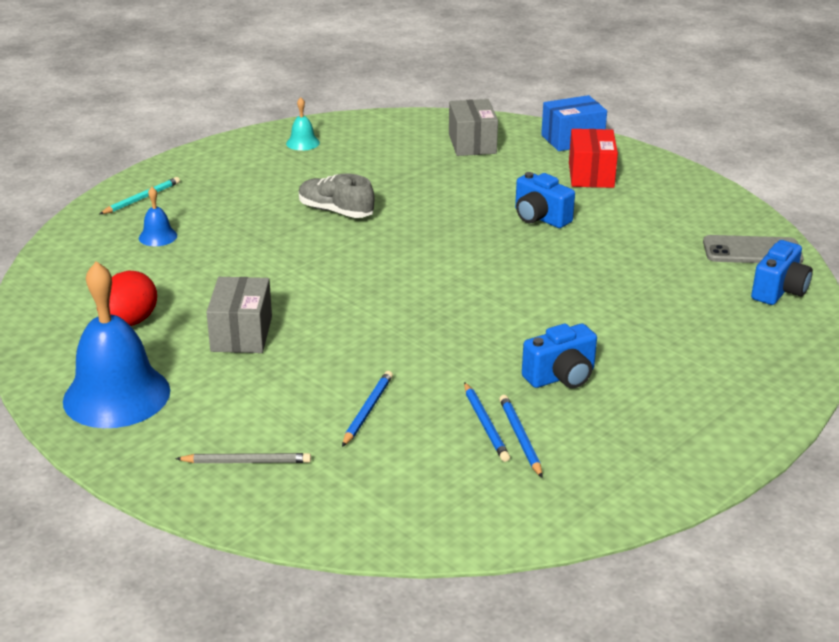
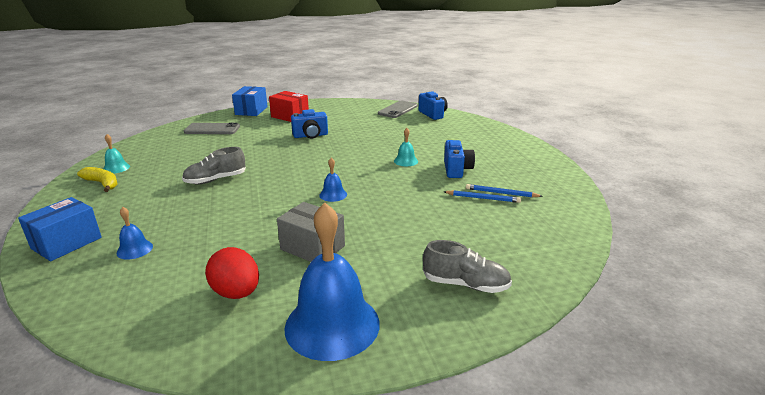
camera: 60 degrees left, 5 degrees down
(141, 199) = (66, 243): turquoise pencil -> blue box
(246, 462) = (465, 284): grey pencil -> grey shoe
(262, 154) = (102, 183): none -> yellow banana
(367, 410) = (442, 227): blue pencil -> none
(376, 302) = (333, 195): none -> blue bell
(472, 144) = (212, 129): grey box -> grey phone
(542, 323) = (406, 161): none -> turquoise bell

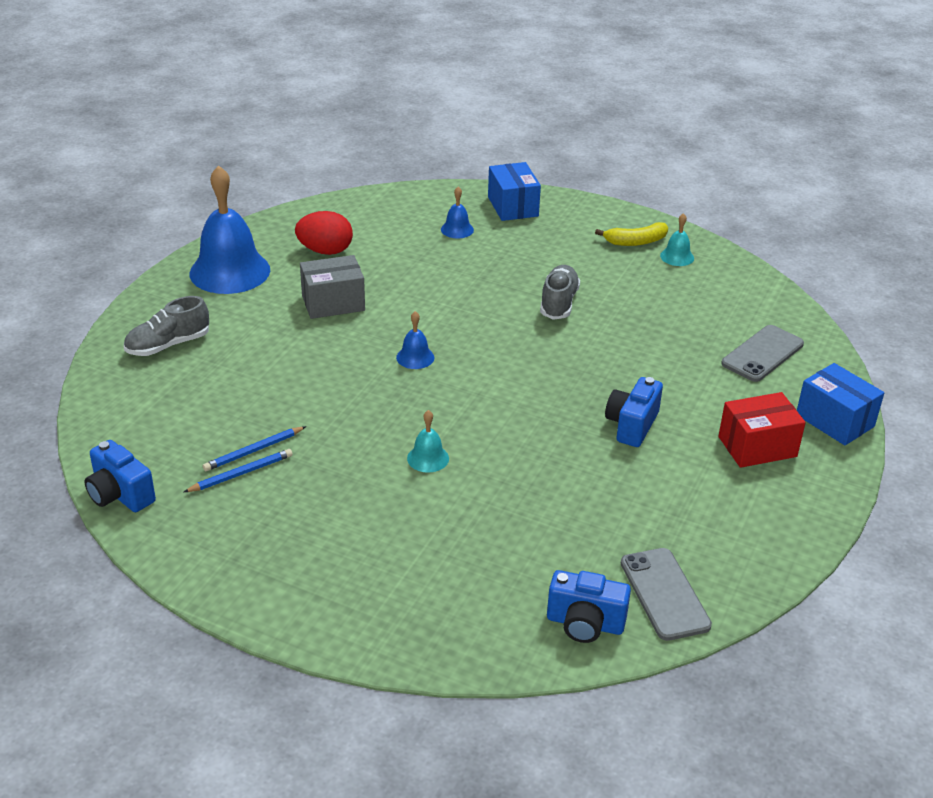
camera: 130 degrees right, 10 degrees up
(456, 170) = (343, 483): blue camera -> blue camera (120, 495)

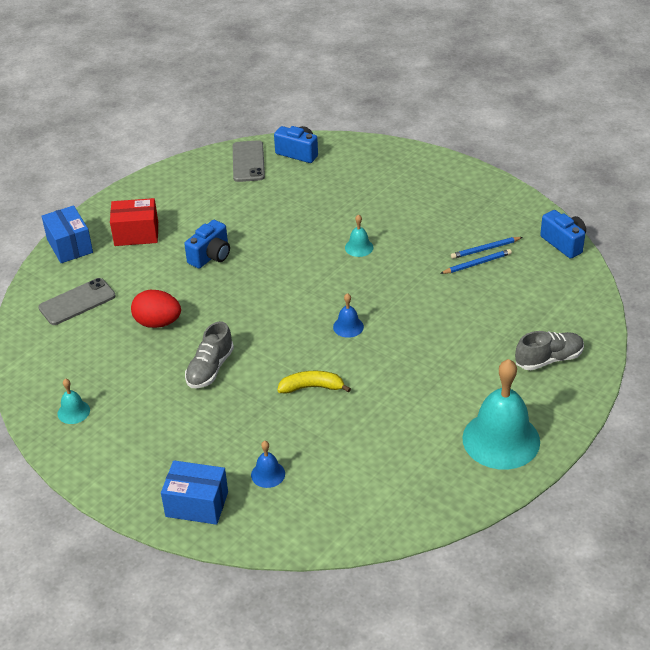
camera: 165 degrees left, 5 degrees up
(230, 271) = (501, 439): blue bell -> turquoise bell
(325, 251) = (406, 457): red egg -> red egg (158, 323)
(333, 303) = (407, 390): grey box -> none
(513, 206) = (197, 504): blue box -> blue box turned 75 degrees counterclockwise
(636, 242) = (99, 436): yellow banana -> yellow banana (312, 387)

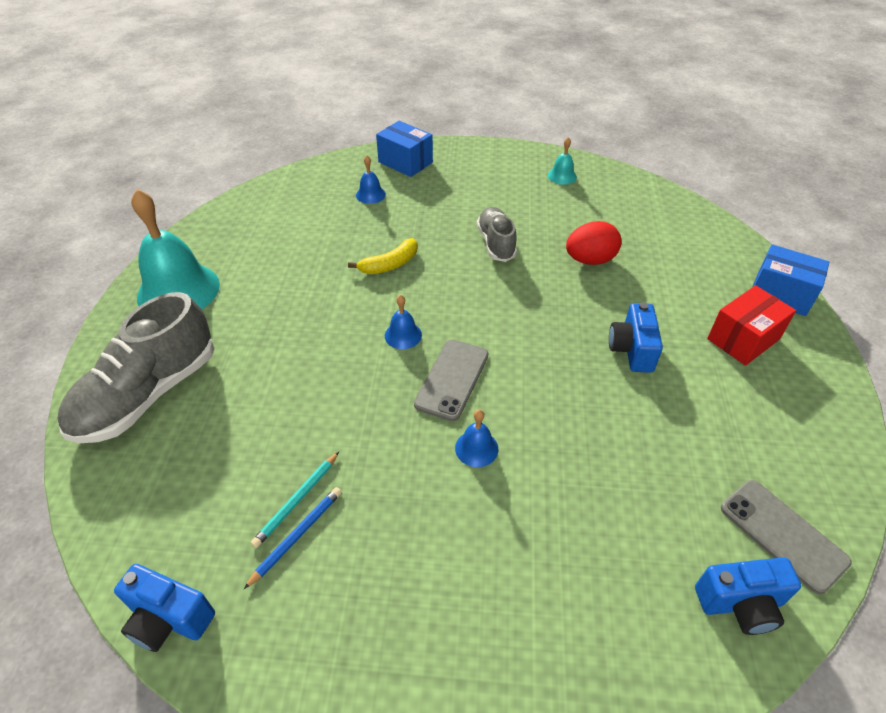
camera: 145 degrees right, 5 degrees up
(77, 302) = (684, 247): grey phone -> grey phone (452, 379)
(197, 504) = (405, 162): blue box -> blue box turned 60 degrees clockwise
(359, 247) = (476, 448): turquoise bell -> blue bell
(477, 264) = (297, 500): blue pencil -> turquoise pencil
(549, 359) = (148, 394): grey shoe -> grey shoe, size x1.74

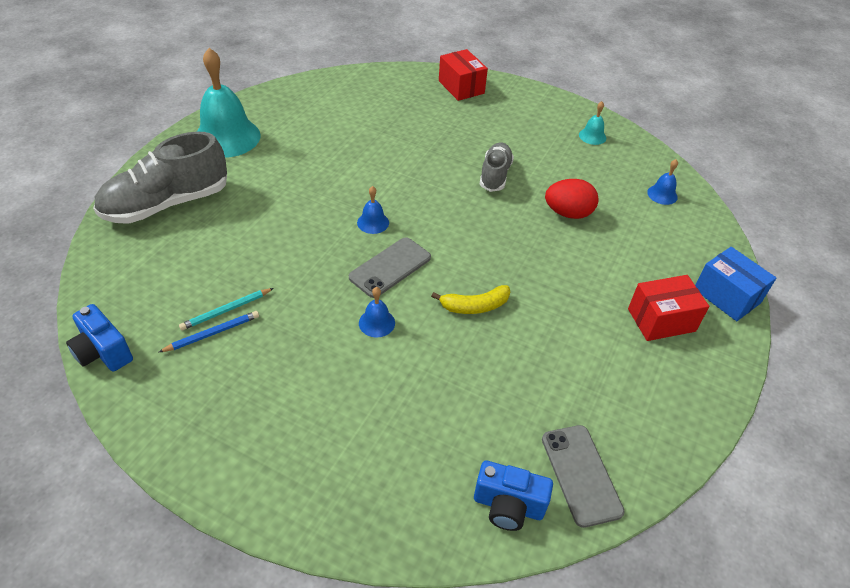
camera: 20 degrees right, 0 degrees up
(370, 194) = (415, 106): blue bell -> blue bell (662, 194)
(390, 264) = (396, 166): yellow banana -> yellow banana (474, 306)
(405, 162) = (461, 87): blue box -> red box
(632, 350) = (553, 295): blue camera -> none

